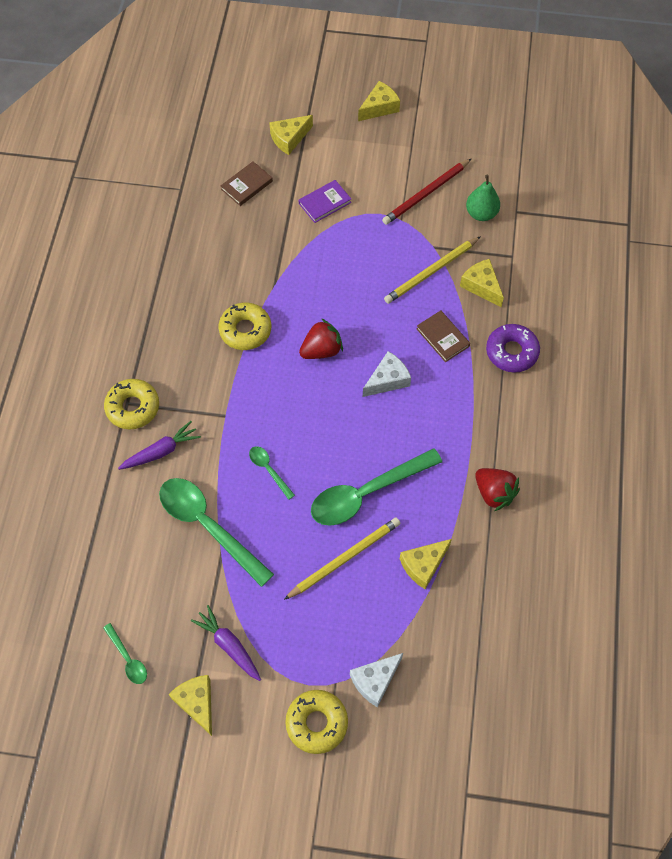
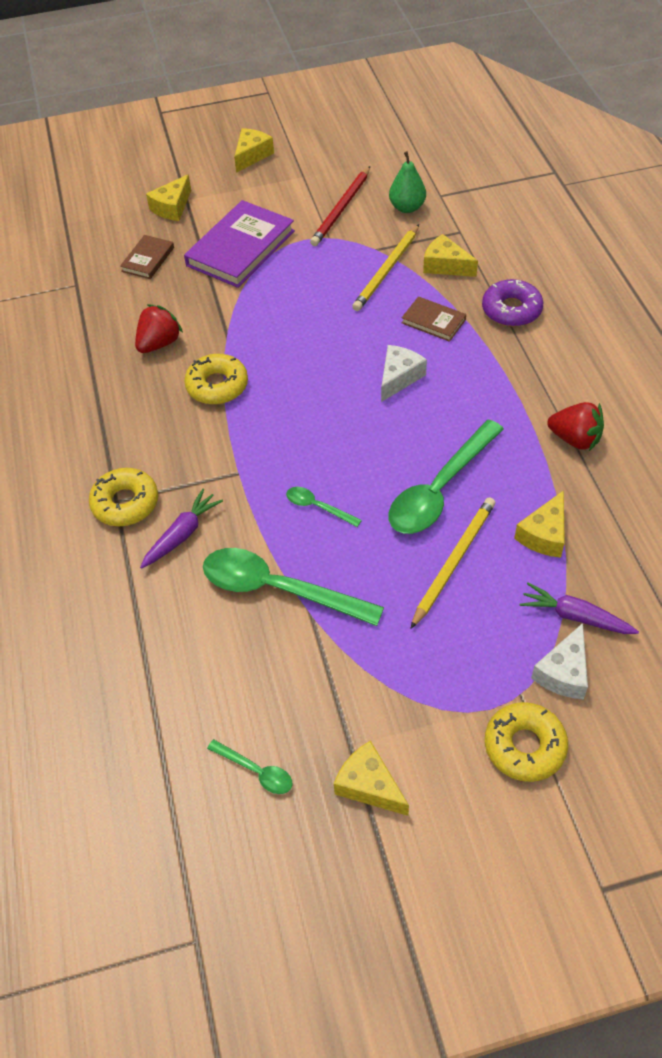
camera: 20 degrees left, 10 degrees down
(229, 645) = (373, 705): purple carrot -> purple carrot (575, 616)
(321, 350) = (312, 375): red strawberry -> red strawberry (159, 343)
(325, 203) = (241, 248): purple book -> purple book, size x1.95

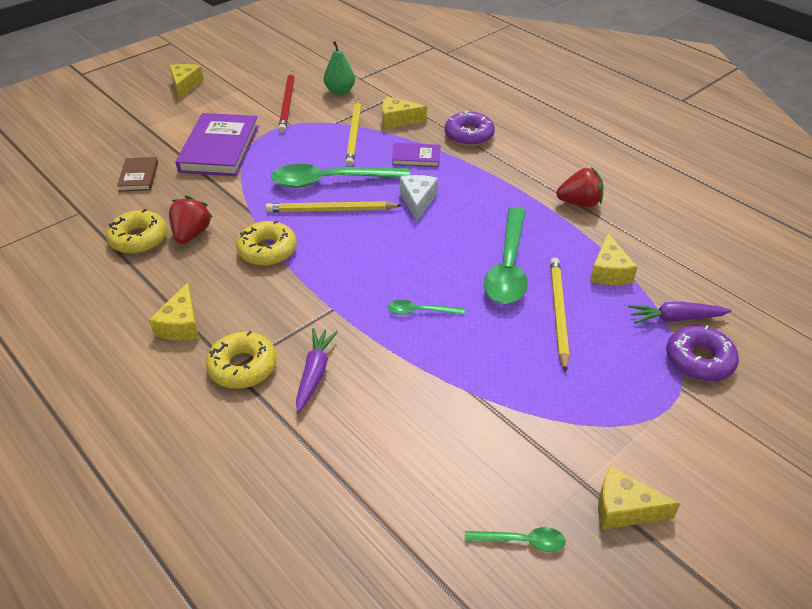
camera: 30 degrees left, 10 degrees down
(172, 207) = (137, 135): yellow cheese -> yellow cheese (181, 325)
(279, 589) = (433, 385): green spoon -> green spoon (331, 181)
(304, 359) = (331, 210): none -> yellow pencil
(433, 321) = (416, 157): brown book -> purple book
(524, 746) = (715, 424): yellow donut -> yellow donut (139, 239)
(563, 672) = (699, 360): white cheese -> purple donut

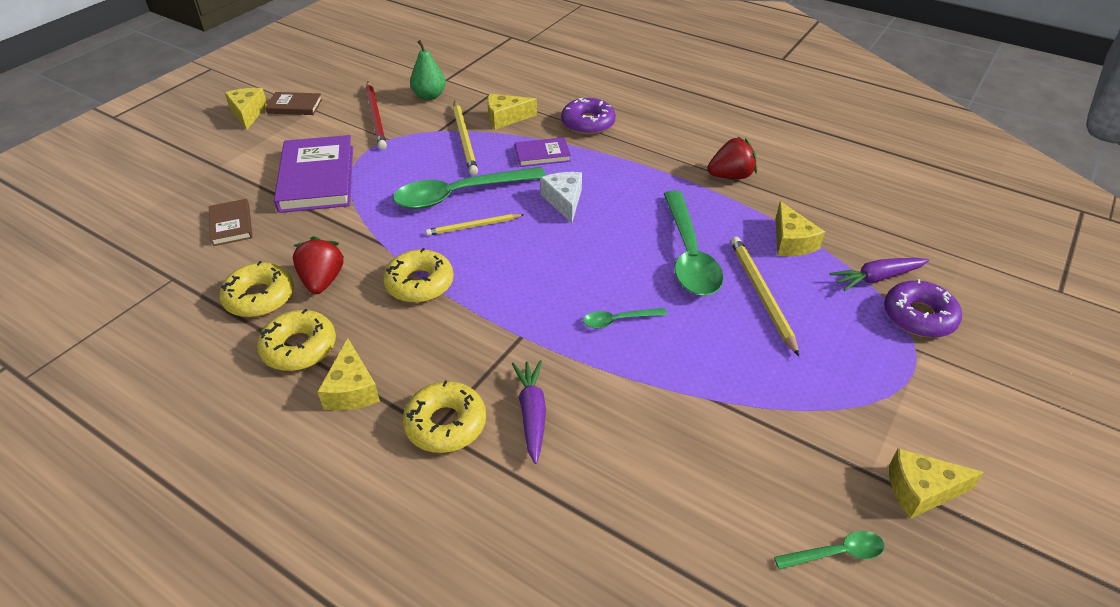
camera: 15 degrees left, 0 degrees up
(154, 284) = (299, 348): none -> yellow donut
(225, 84) = (295, 106): none -> brown book
(331, 210) = (473, 226): yellow pencil -> yellow pencil, size x0.65

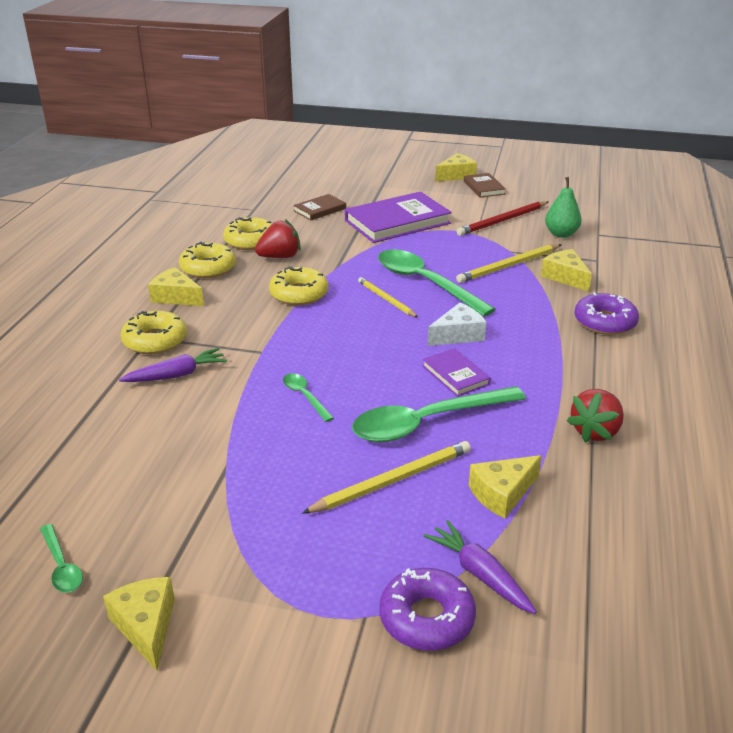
camera: 70 degrees right, 10 degrees down
(351, 389) = (176, 297): yellow cheese -> yellow cheese turned 60 degrees clockwise
(542, 155) = (522, 308): purple book -> purple book (455, 375)
(730, 176) = (595, 432): red strawberry -> red strawberry turned 75 degrees clockwise

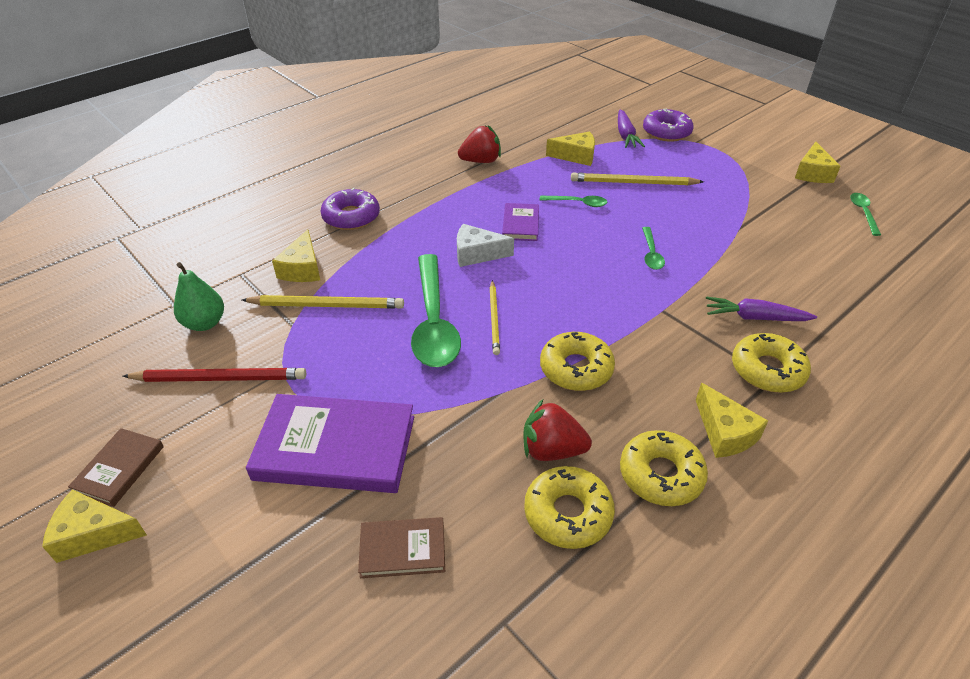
camera: 145 degrees left, 10 degrees up
(427, 422) = (577, 203): green spoon -> green spoon, size x0.47

